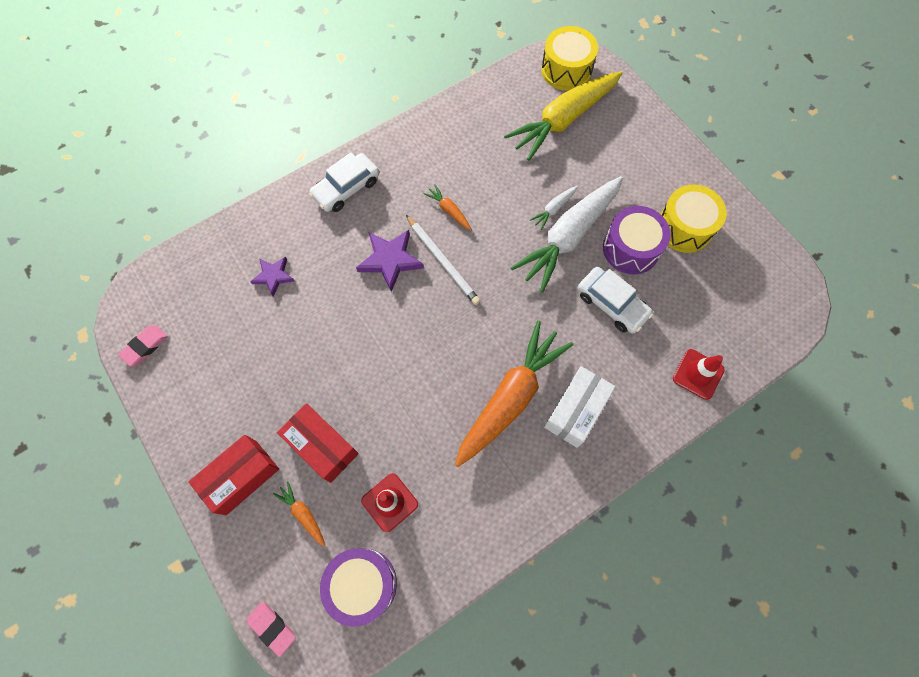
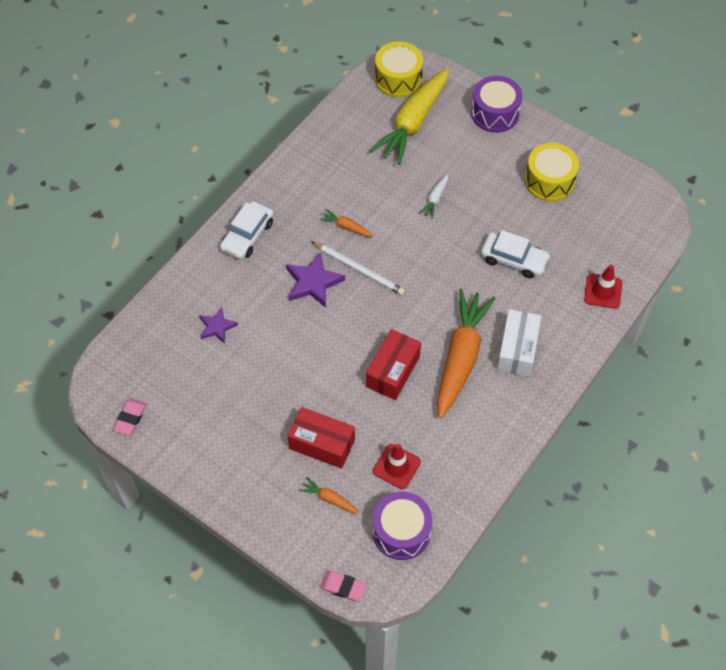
camera: 20 degrees left, 10 degrees down
(241, 477) = (265, 489): red box -> red box (393, 371)
(569, 236) = (457, 217): white carrot -> none
(631, 248) = (512, 211): purple drum -> purple drum (495, 113)

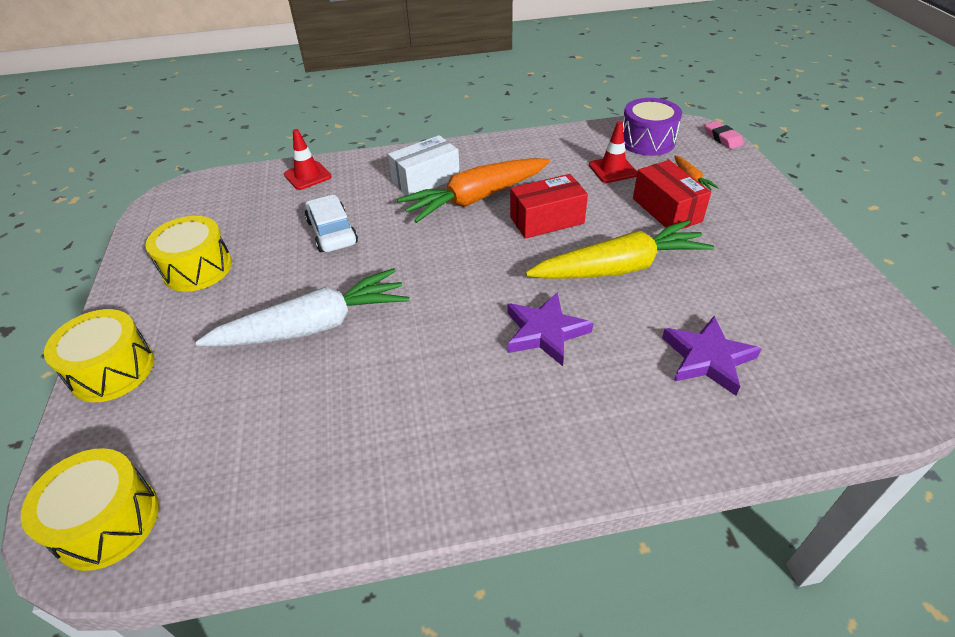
camera: 135 degrees left, 15 degrees down
(130, 418) = (884, 331): pink eraser -> none
(217, 327) = (707, 358): purple star -> purple star, size x1.57
(247, 236) = (576, 442): white car -> none
(346, 227) = (441, 364): orange carrot -> none
(358, 269) = (481, 313): white pencil -> none
(413, 122) = (196, 434): yellow carrot -> yellow carrot (618, 268)
(435, 199) = (313, 326): white carrot -> white carrot, size x2.40
(495, 113) = (112, 370): purple drum -> yellow drum

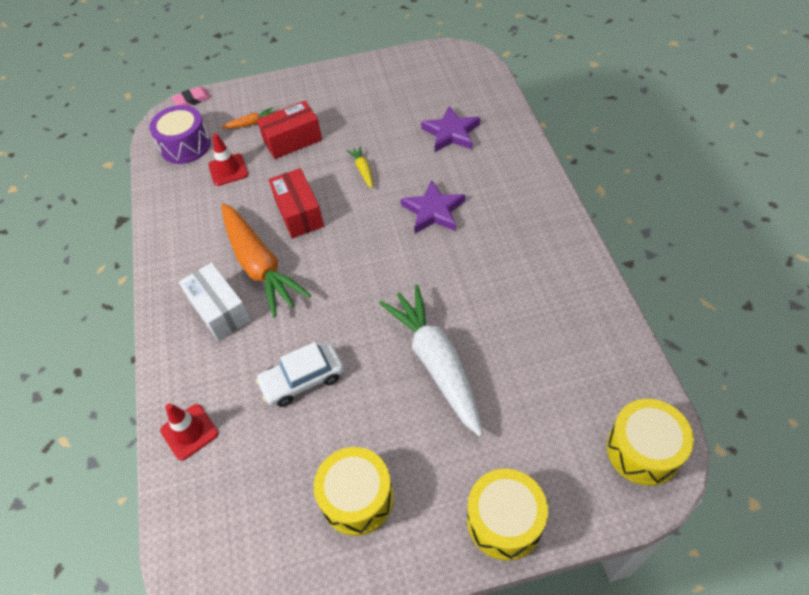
camera: 90 degrees left, 10 degrees up
(618, 268) = (363, 170): yellow carrot -> yellow carrot, size x0.42

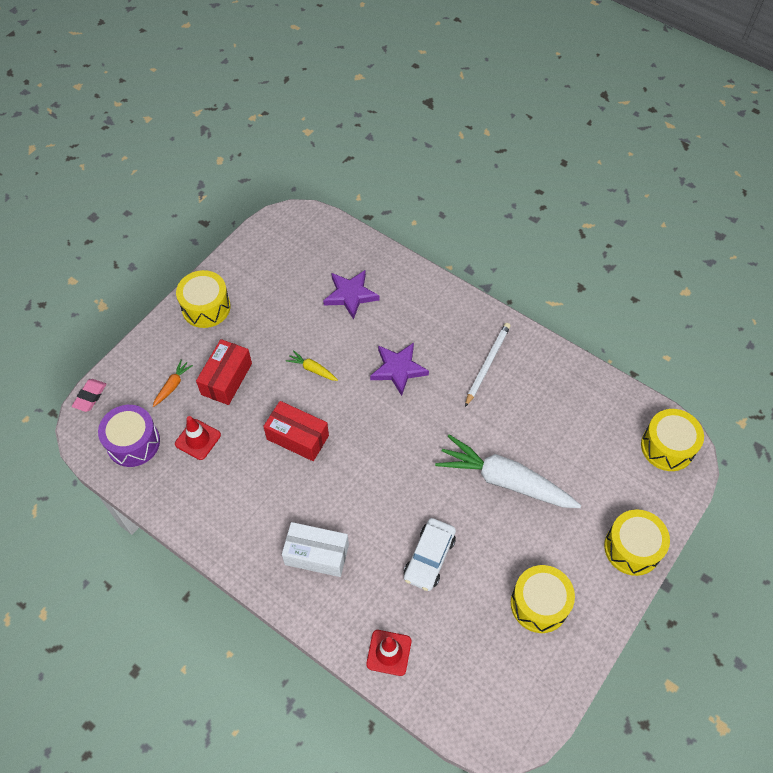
camera: 45 degrees left, 5 degrees up
(259, 265) = (310, 499): orange carrot -> none
(330, 84) = (206, 307): none -> yellow drum
(519, 254) = (487, 364): none -> white pencil

